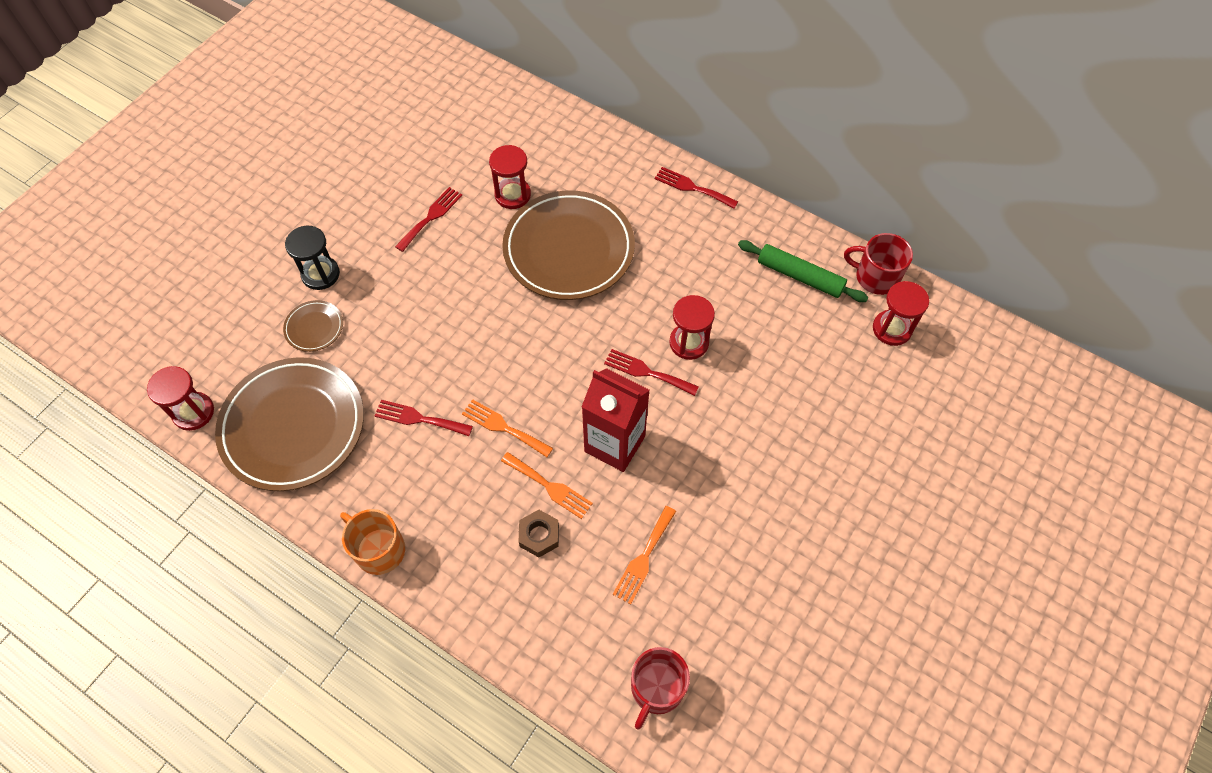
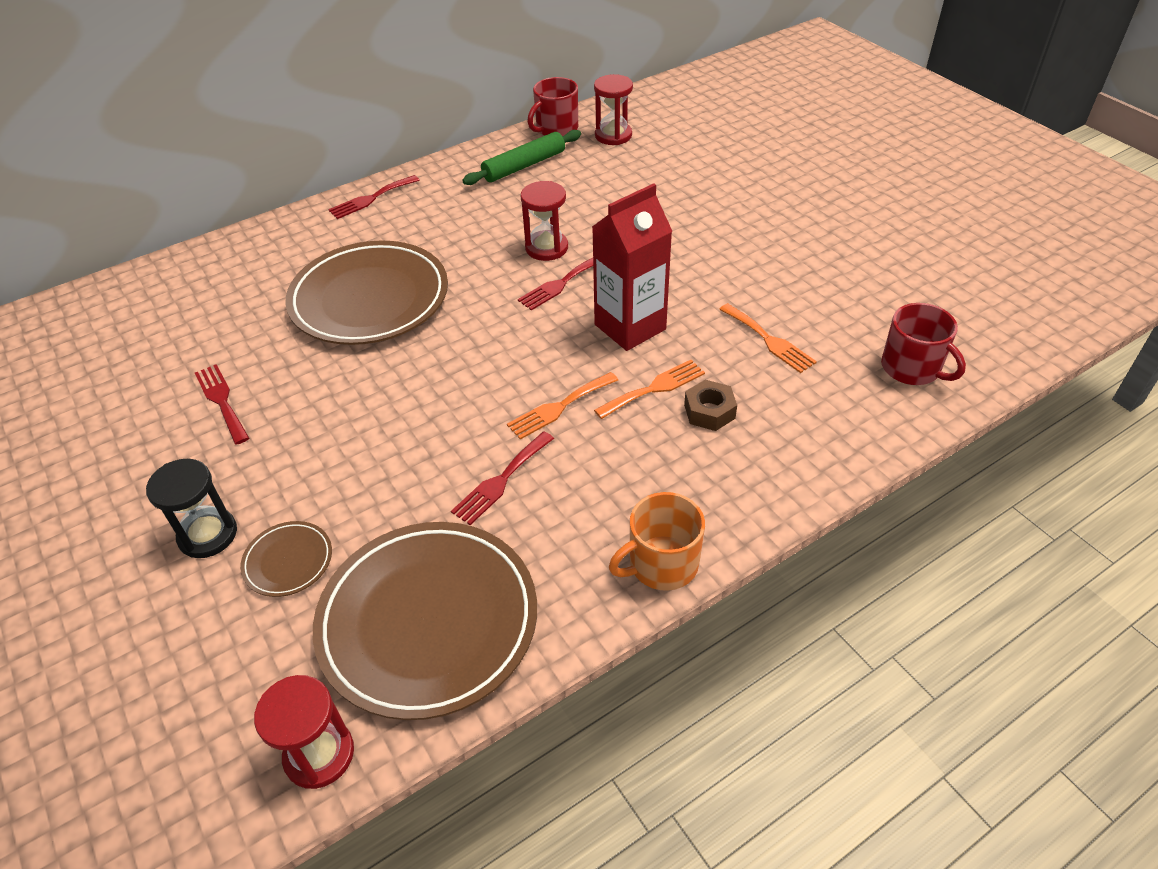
camera: 65 degrees left, 15 degrees down
(512, 195) = (258, 323): red hourglass -> none

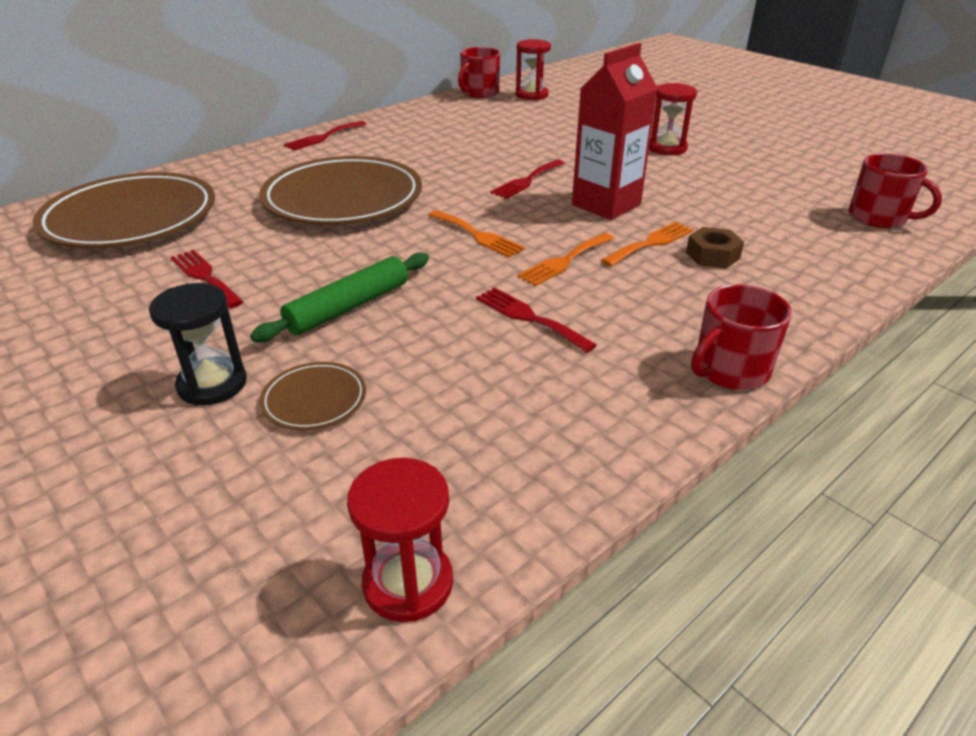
camera: 10 degrees left, 10 degrees down
(428, 621) = (497, 439): brown plate -> brown plate (131, 218)
(501, 480) = (529, 317): red fork -> red fork turned 105 degrees clockwise
(524, 166) = (460, 113): green rolling pin -> green rolling pin (348, 307)
(546, 248) = (503, 160): red hourglass -> red hourglass (667, 148)
(661, 564) = (729, 370): orange mug -> red mug
(769, 340) = (739, 207): orange fork -> orange fork (478, 235)

